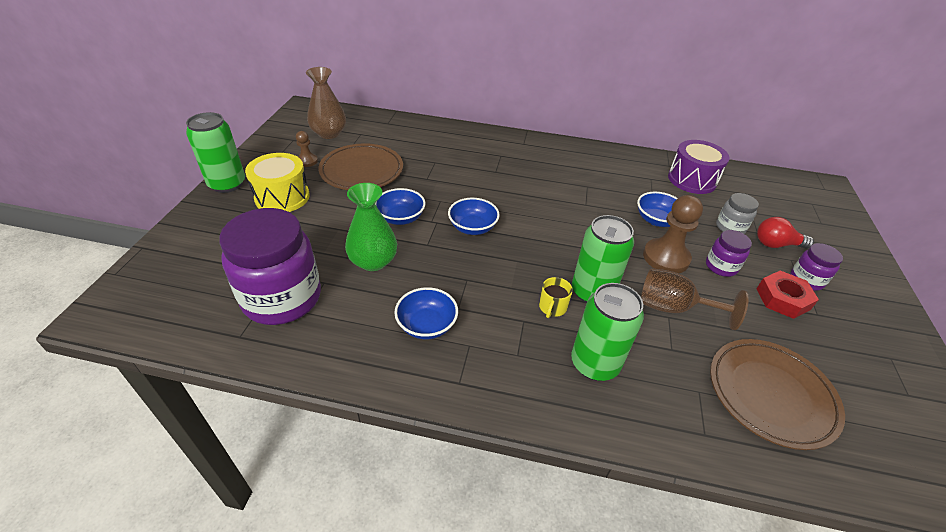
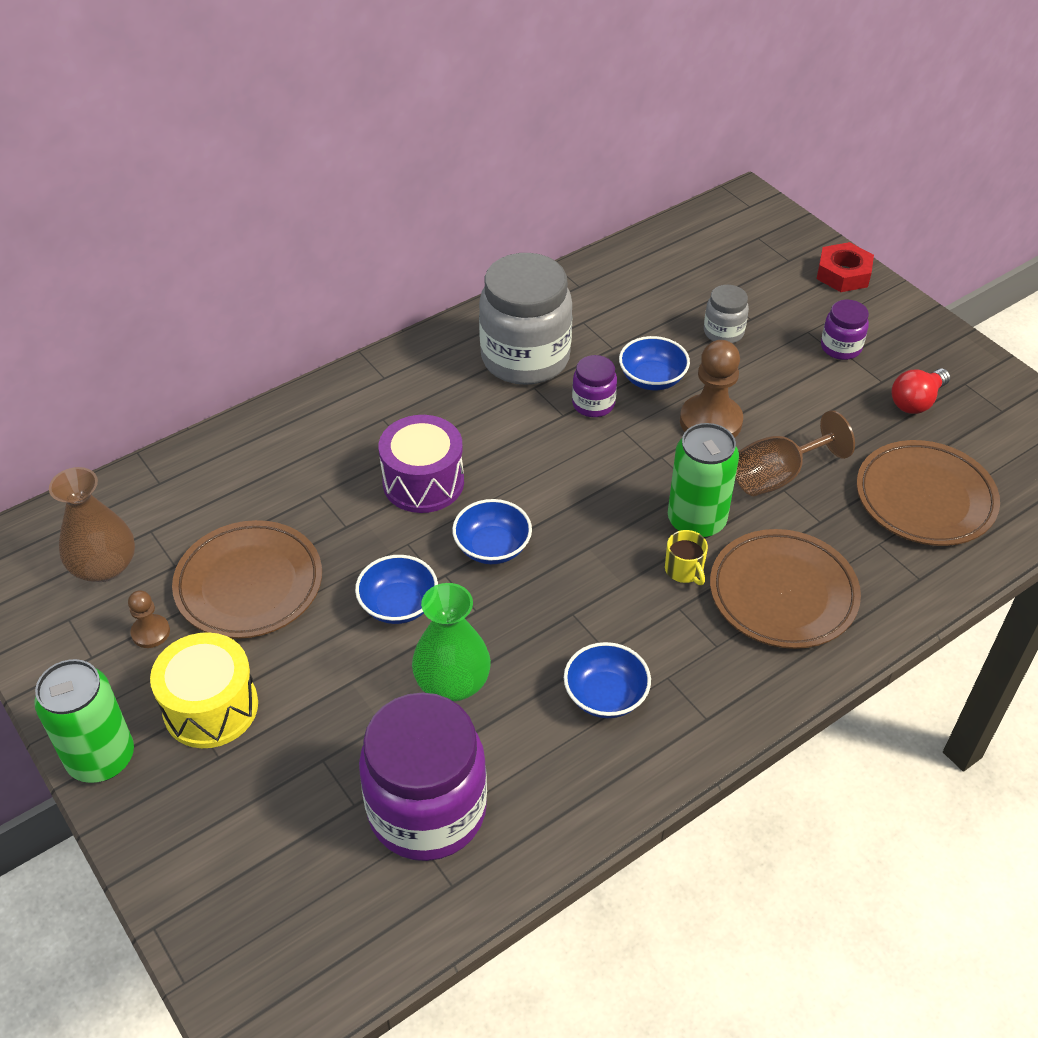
camera: 45 degrees left, 5 degrees up
(594, 364) = (783, 593): green can -> brown plate
(599, 174) = (525, 358): none -> grey jar
(692, 180) = (623, 291): purple drum -> purple drum (423, 482)
(721, 266) = (764, 391): purple jar -> purple jar (593, 404)
(776, 244) = (780, 322): red light bulb -> red light bulb (916, 401)
(783, 299) = (844, 387): red nut -> red nut (843, 274)

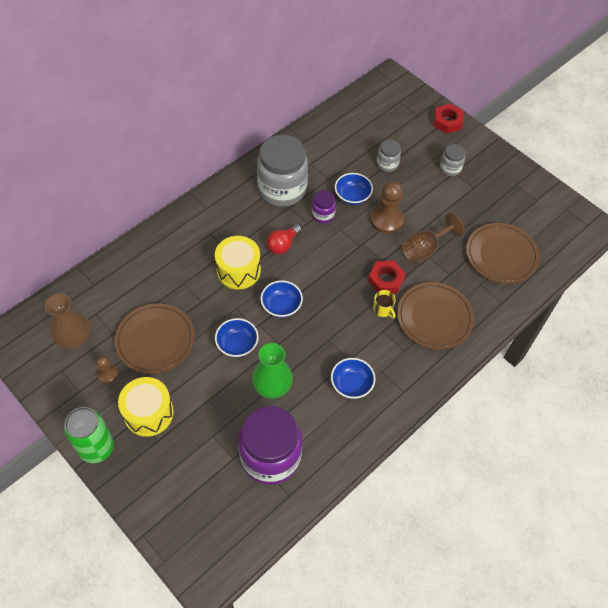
camera: 10 degrees left, 10 degrees up
(423, 482) = (238, 270): purple drum -> yellow drum
(696, 521) = (386, 280): green can -> red nut
(840, 347) = (450, 168): purple jar -> grey jar
(916, 401) = (492, 198): red light bulb -> red light bulb (283, 245)

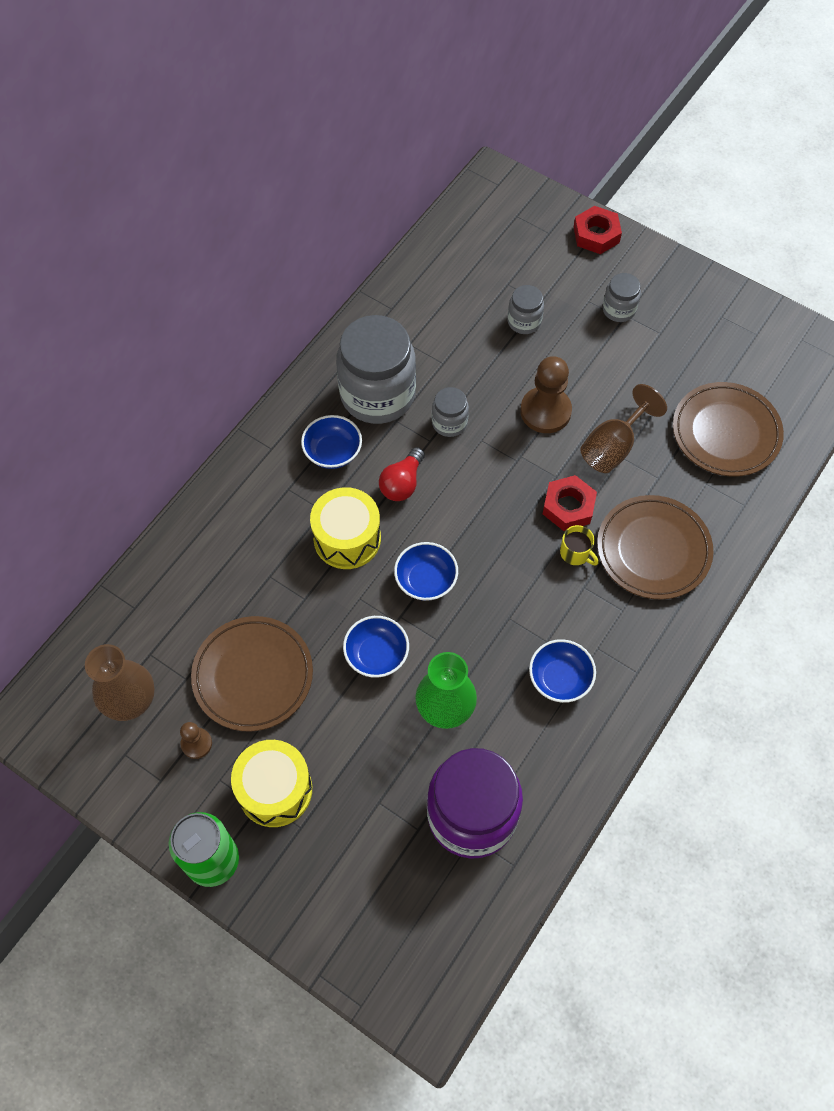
camera: 10 degrees left, 5 degrees up
(323, 215) = (449, 423): purple jar -> grey jar
(352, 196) = (485, 384): blue bowl -> blue bowl (333, 452)

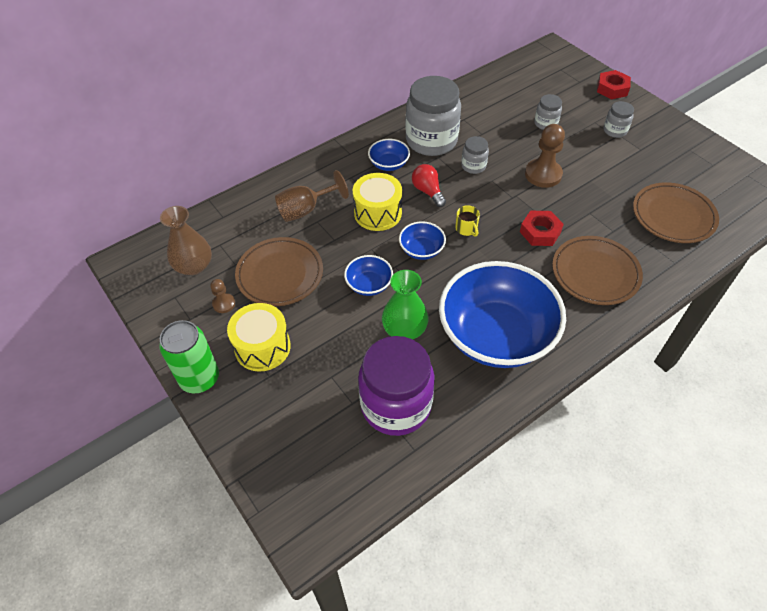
camera: 20 degrees right, 10 degrees down
(402, 483) = (428, 191): red light bulb -> red light bulb turned 105 degrees clockwise
(559, 678) = (496, 335): blue bowl -> blue bowl, size x2.35
(575, 553) = (536, 260): yellow mug -> yellow mug (466, 229)
(613, 447) = (585, 205): brown goblet -> brown goblet (305, 210)

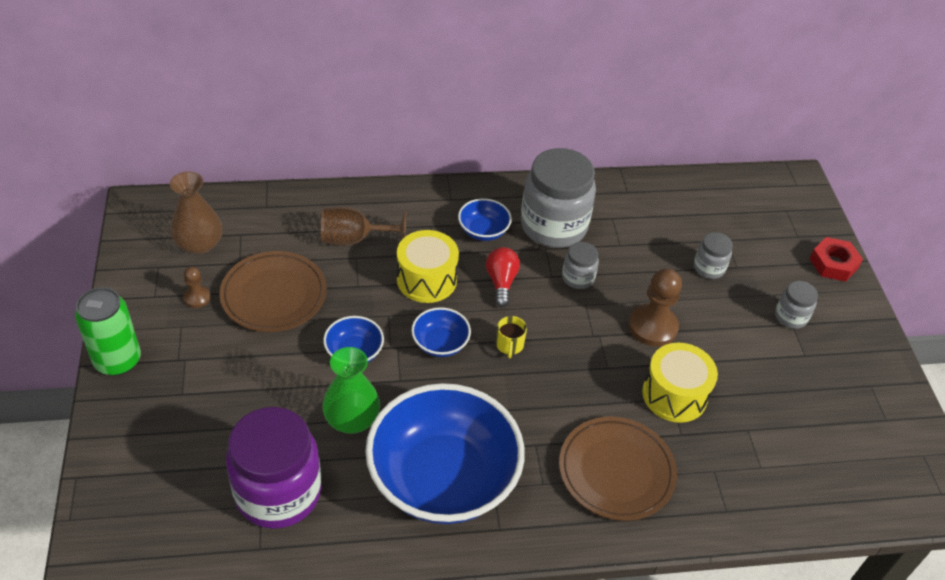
camera: 25 degrees right, 5 degrees down
(262, 347) = (198, 361): yellow drum -> yellow drum (674, 395)
(540, 232) = (591, 391): red nut -> none
(673, 216) = (774, 455): brown plate -> none

